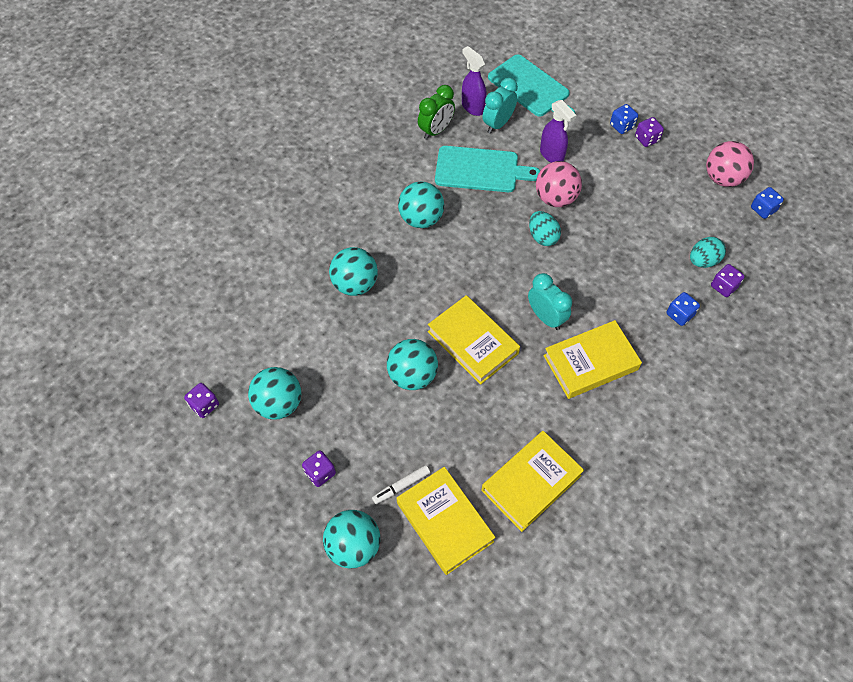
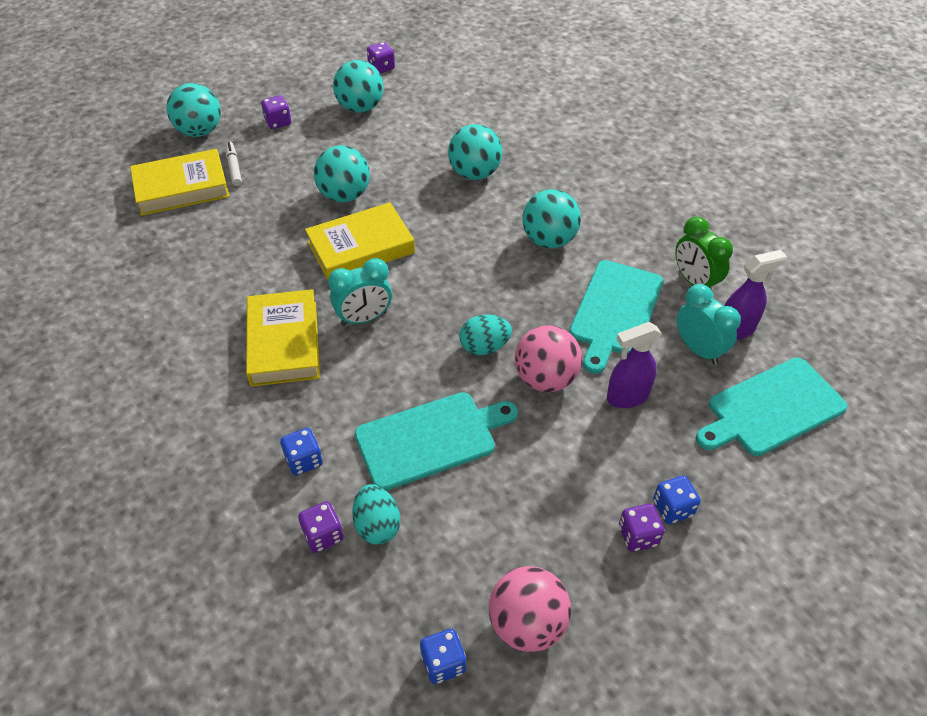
camera: 105 degrees right, 10 degrees down
(531, 483) = (178, 255): yellow book -> none
(630, 249) = (430, 439): none -> turquoise cutting board

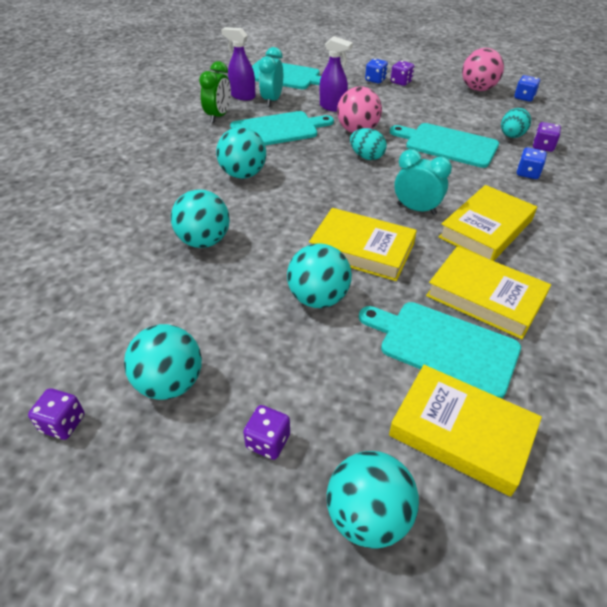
camera: 130 degrees left, 5 degrees down
(231, 223) = (443, 346): none -> turquoise cutting board
(232, 276) = (485, 297): none -> yellow book
(234, 167) = (381, 413): white marker -> none

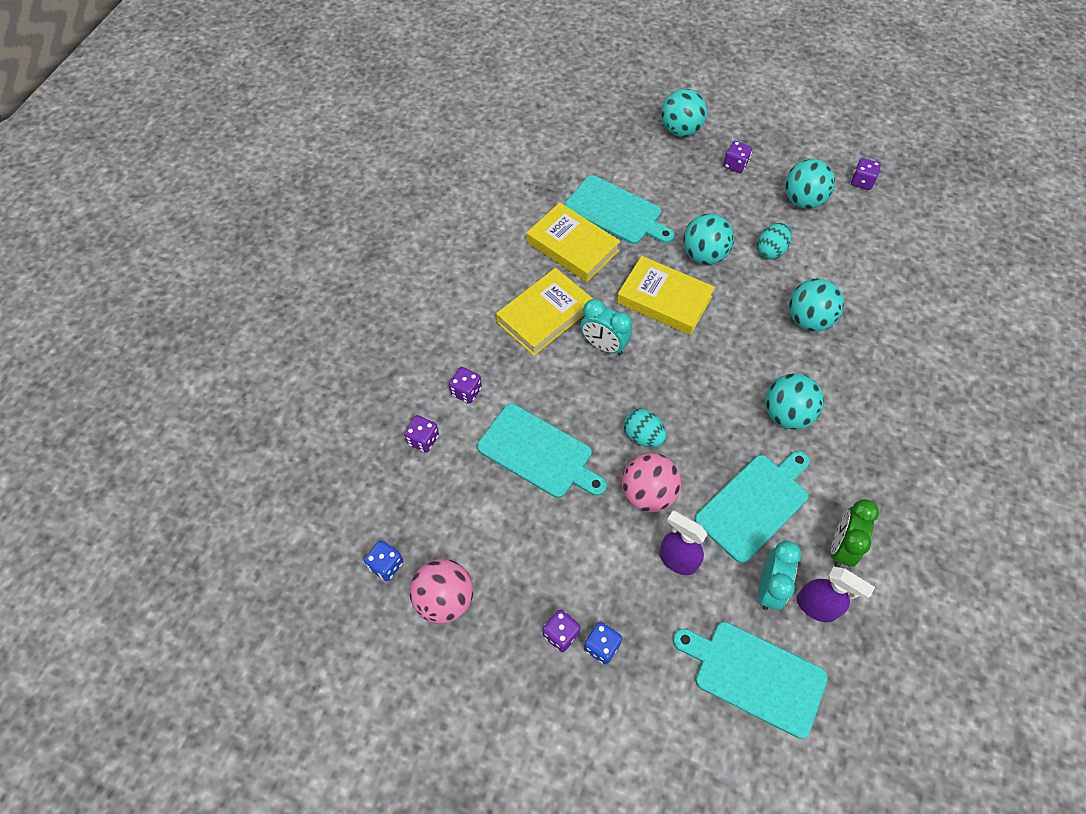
camera: 175 degrees left, 15 degrees up
(277, 130) = (755, 504): turquoise cutting board -> turquoise cutting board turned 150 degrees clockwise
(461, 432) = (620, 162): yellow book -> none
(511, 136) = (451, 465): turquoise egg -> turquoise egg (771, 250)
(527, 173) = (466, 391): blue dice -> purple dice

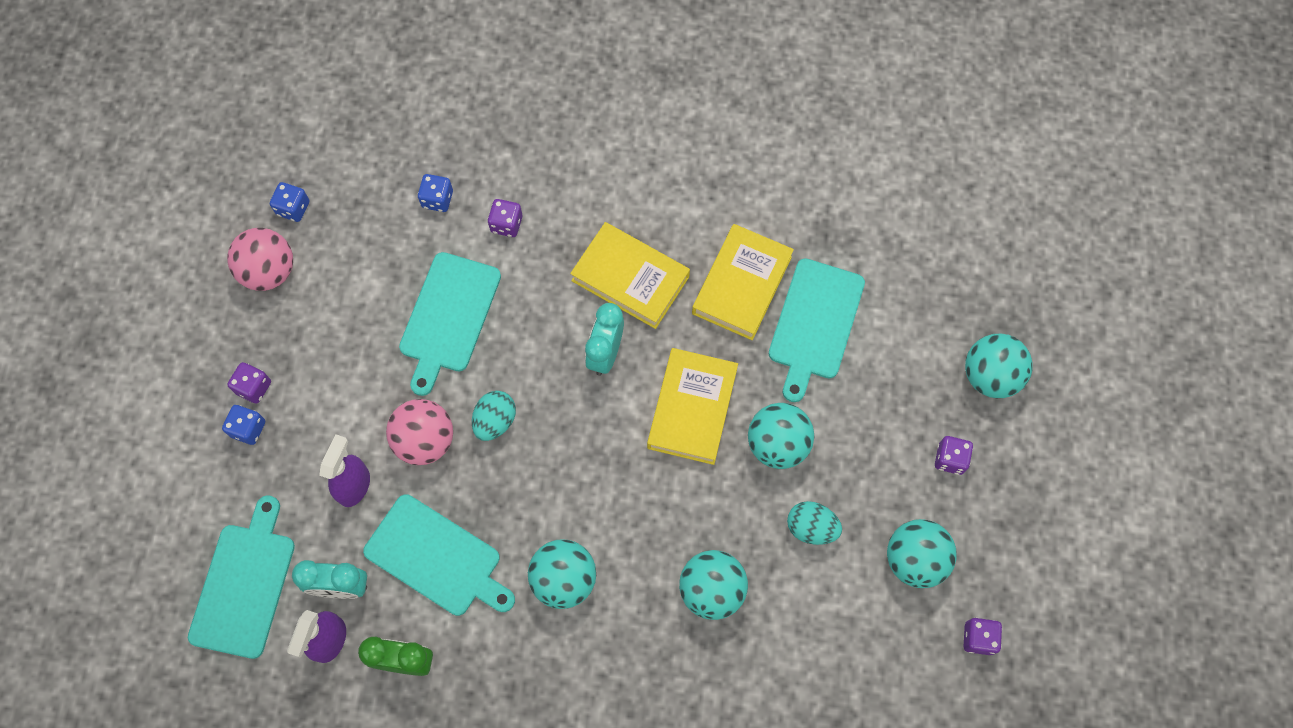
camera: 75 degrees right, 10 degrees up
(423, 440) = (437, 199): purple dice -> blue dice

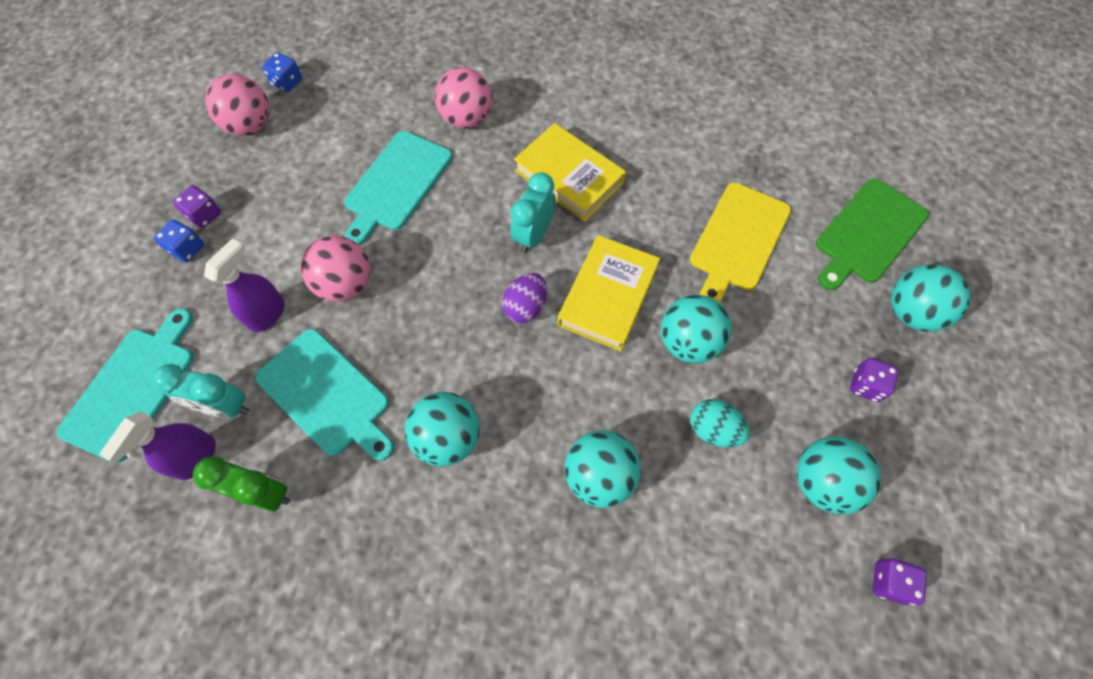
camera: 10 degrees right, 5 degrees down
(437, 199) = (412, 92): blue dice -> none
(495, 421) = (416, 278): turquoise egg -> none
(506, 224) = (467, 119): purple dice -> pink ball
(612, 434) = (525, 307): none -> purple egg
(742, 285) = (672, 197): yellow book -> none
(815, 323) = (738, 240): turquoise cutting board -> yellow cutting board
(945, 294) = (868, 233): none -> green cutting board

